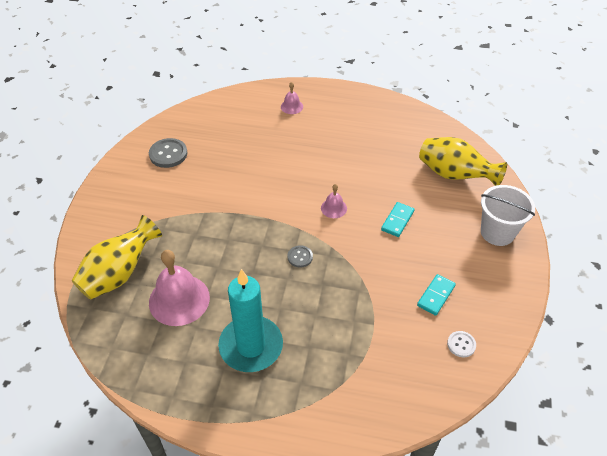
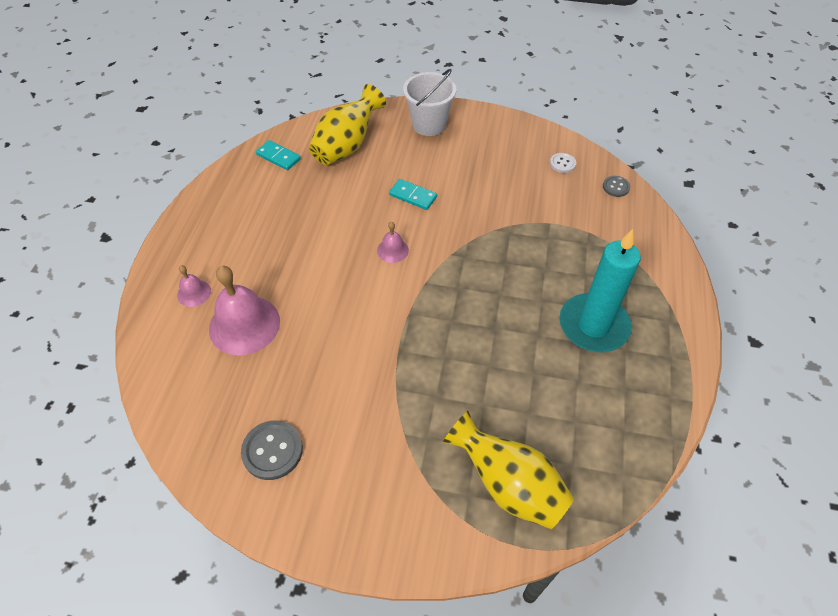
camera: 90 degrees left, 5 degrees up
(179, 299) = (542, 404): pink bell -> pink bell (244, 325)
(300, 257) = (468, 282): grey button -> grey button (616, 187)
(436, 296) = (510, 175): turquoise domino -> turquoise domino (278, 157)

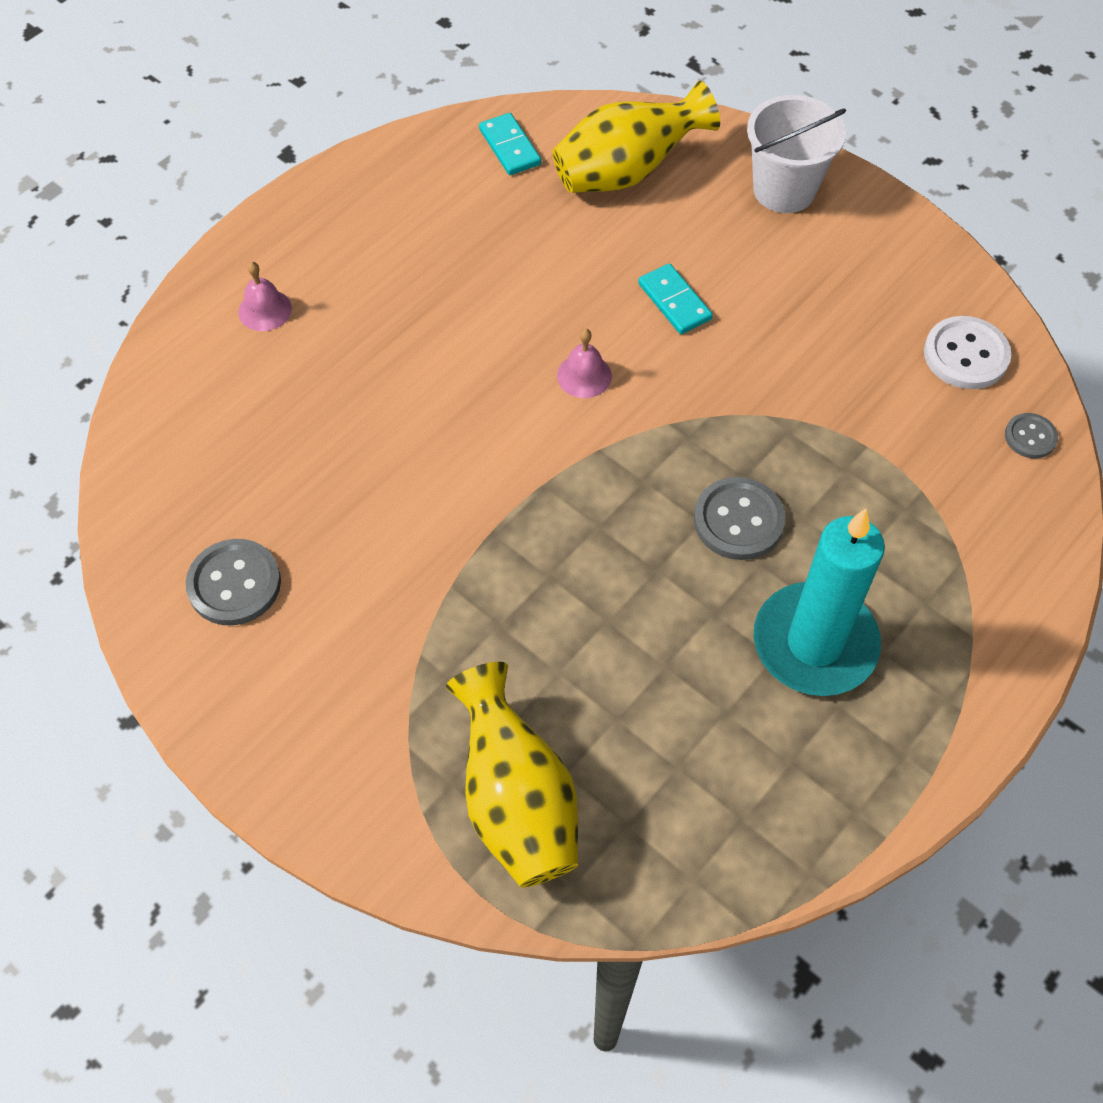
camera: 30 degrees right, 5 degrees up
(244, 325) = (304, 389): pink bell -> none
(516, 285) = (738, 520): none -> grey button
(562, 163) = (966, 355): white button -> white button, size x1.71

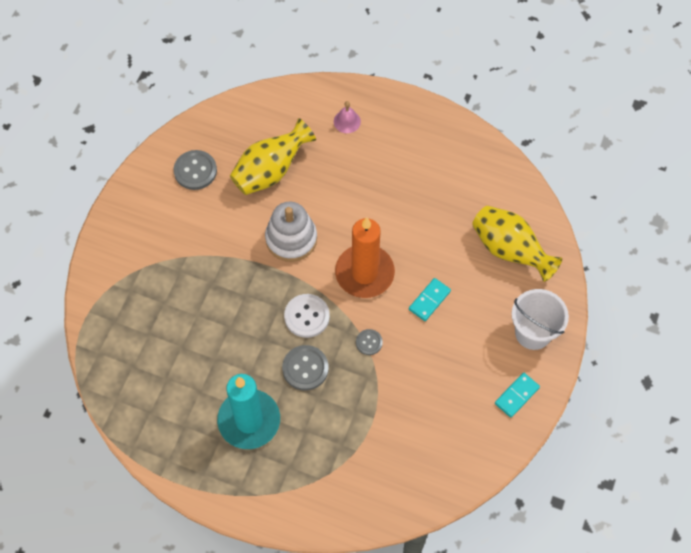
camera: 70 degrees right, 5 degrees up
(464, 465) = (291, 239): none -> white stacking toy
(509, 147) = (501, 189): turquoise domino -> turquoise domino (516, 395)
(516, 801) = (130, 318): yellow vase -> yellow vase (270, 171)
(584, 375) = (364, 273): pink bell -> orange candle
(966, 355) = (454, 454): white button -> white button (307, 316)
(1030, 437) = (411, 498): grey button -> grey button (369, 342)

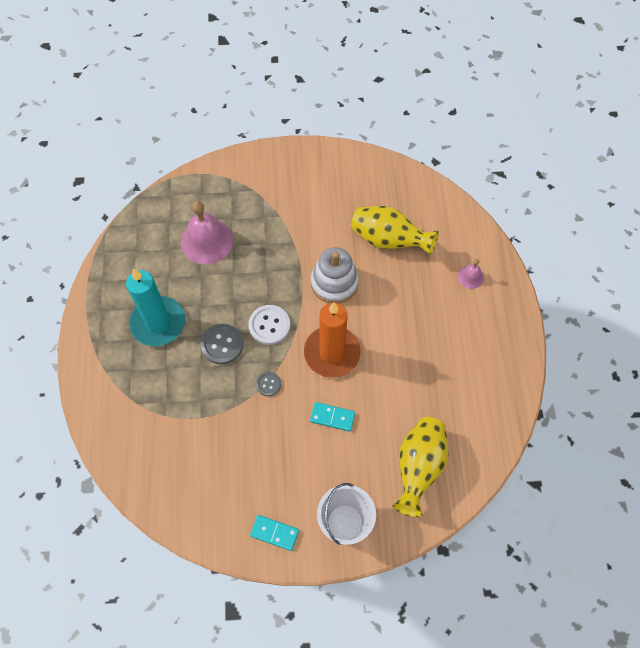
camera: 65 degrees right, 0 degrees up
(177, 337) = (207, 241): none -> pink bell
(195, 171) = (358, 188): grey button -> none

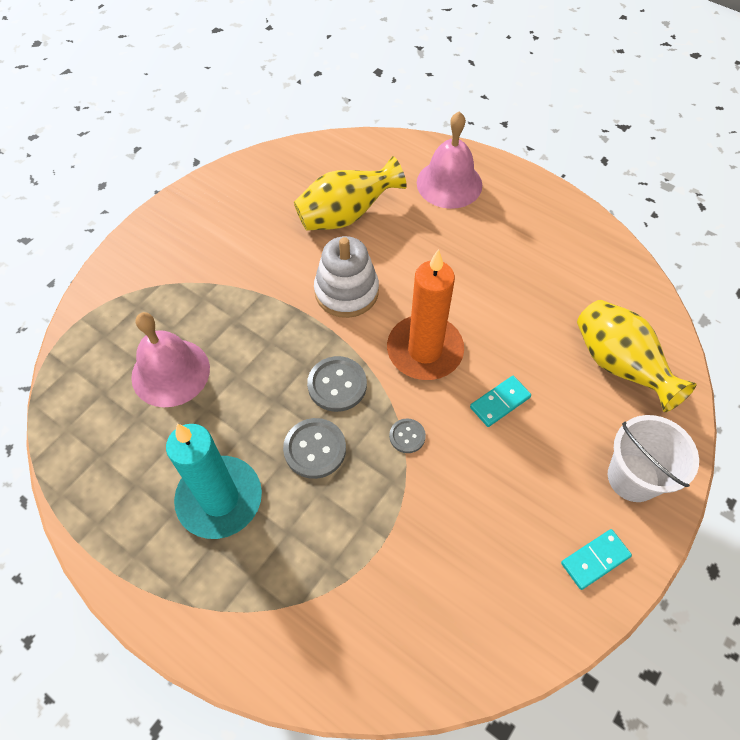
camera: 50 degrees left, 5 degrees down
(269, 325) = (337, 385): white button -> grey button
(470, 277) = (449, 183): pink bell -> pink bell, size x2.05

